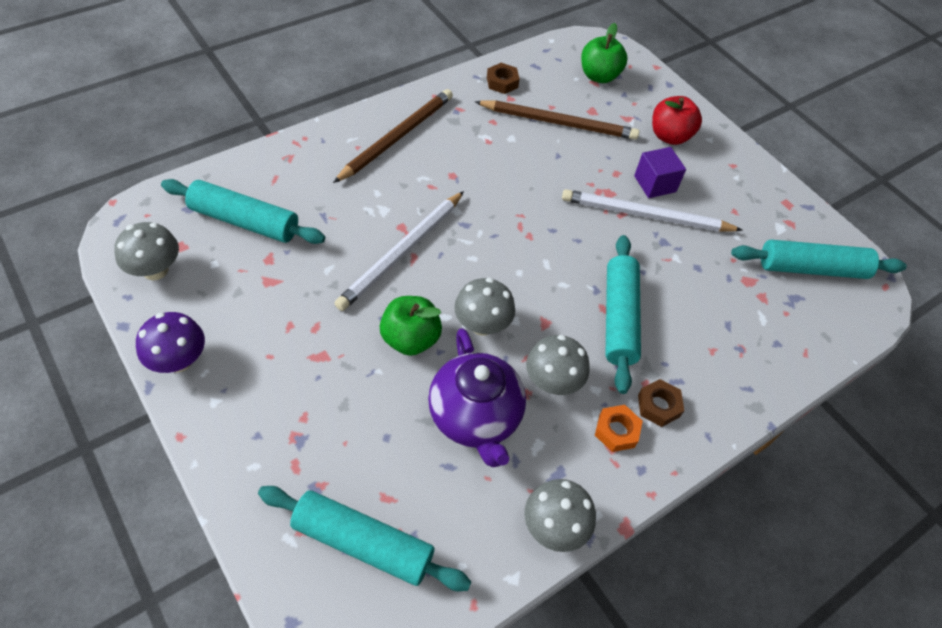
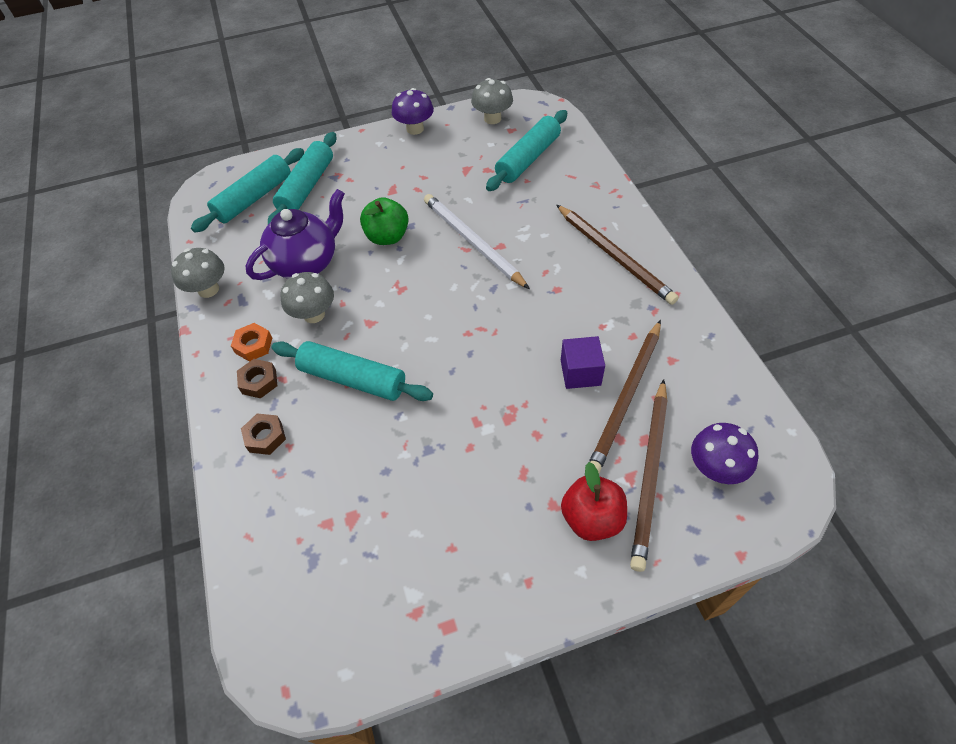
camera: 115 degrees right, 0 degrees up
(475, 418) = (307, 262): purple teapot -> purple teapot turned 135 degrees clockwise
(482, 325) = (384, 281): grey mushroom -> none
(502, 82) = (700, 357): brown nut -> brown nut (265, 437)
(599, 76) = (715, 468): green apple -> purple mushroom
(619, 108) = (650, 473): none -> brown pencil
(646, 215) = (468, 444): white pencil -> none
(655, 184) = (513, 470): purple cube -> purple cube (580, 372)
(811, 268) = (342, 603): turquoise rolling pin -> turquoise rolling pin (307, 187)

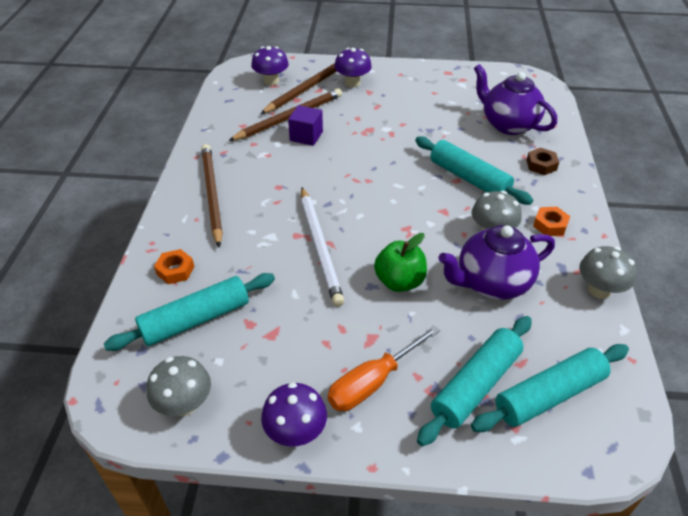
camera: 160 degrees left, 10 degrees down
(259, 381) = (545, 198): brown nut -> none
(318, 508) = (508, 124): none -> purple teapot
(379, 166) = (372, 383): none -> orange screwdriver
(577, 183) = (175, 270): none -> orange nut
(592, 518) = (352, 83): red apple -> purple mushroom

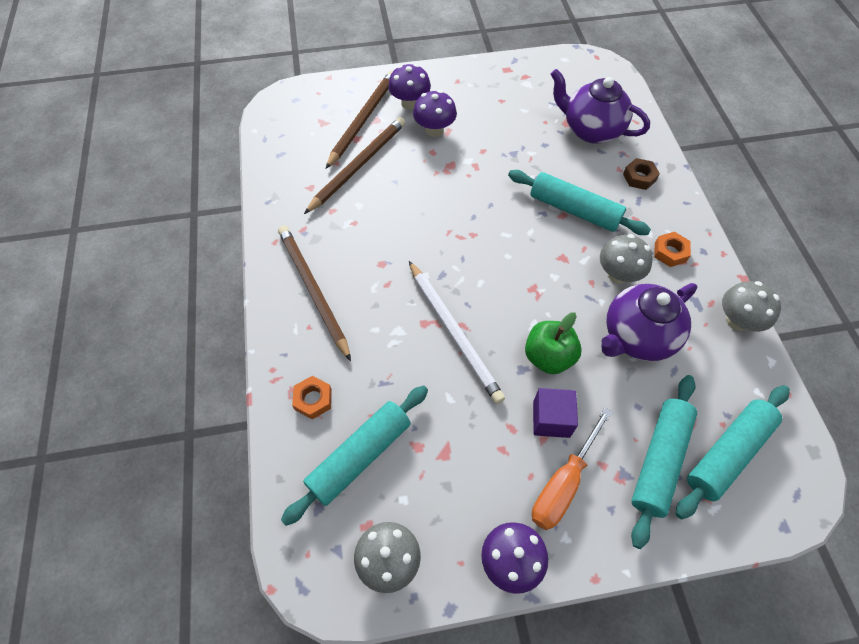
camera: 15 degrees left, 15 degrees up
(271, 81) = (318, 117): purple mushroom -> purple mushroom (434, 130)
(306, 136) = (386, 188): purple cube -> purple cube (551, 419)

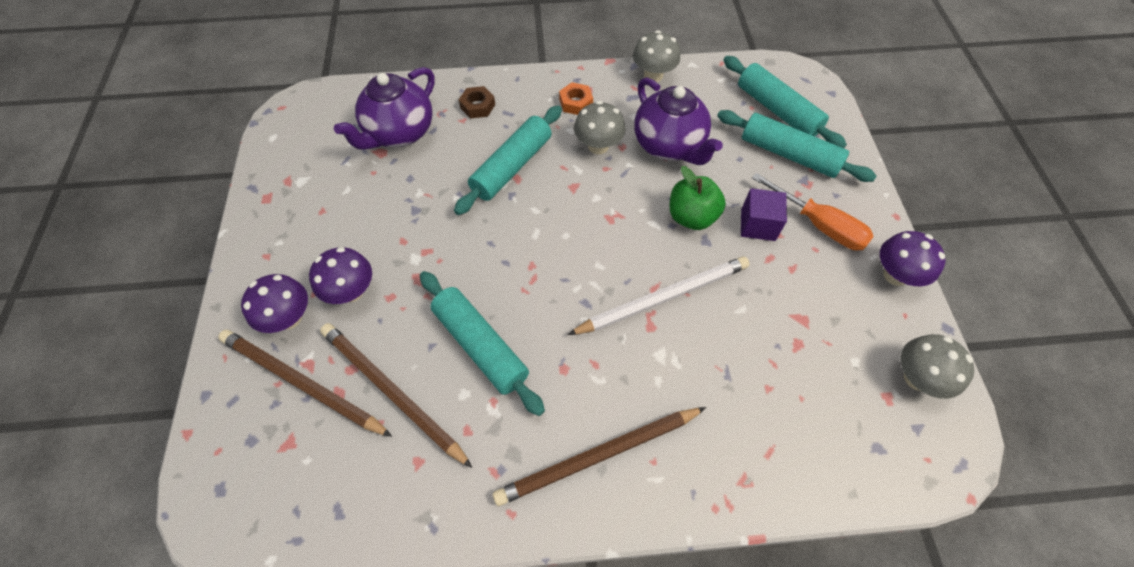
camera: 85 degrees left, 0 degrees up
(313, 399) = (753, 455): orange nut -> none
(360, 456) = (816, 402): turquoise rolling pin -> turquoise rolling pin (480, 346)

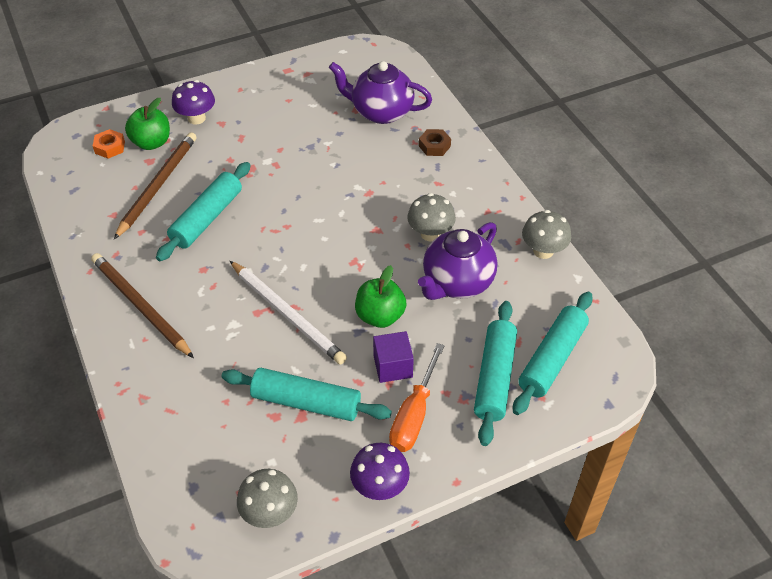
camera: 70 degrees right, 10 degrees down
(302, 384) = (151, 142): brown pencil -> green apple
(351, 291) = (227, 139): purple mushroom -> none
(512, 167) = (379, 186): turquoise rolling pin -> turquoise rolling pin (306, 402)
(576, 103) = (474, 206): orange nut -> orange nut (110, 147)

